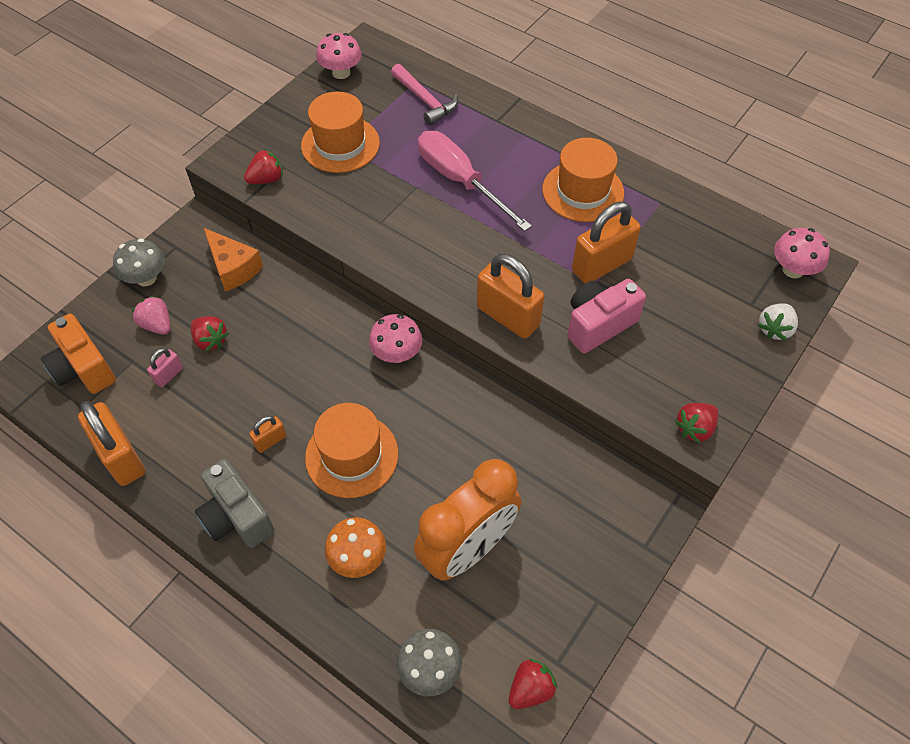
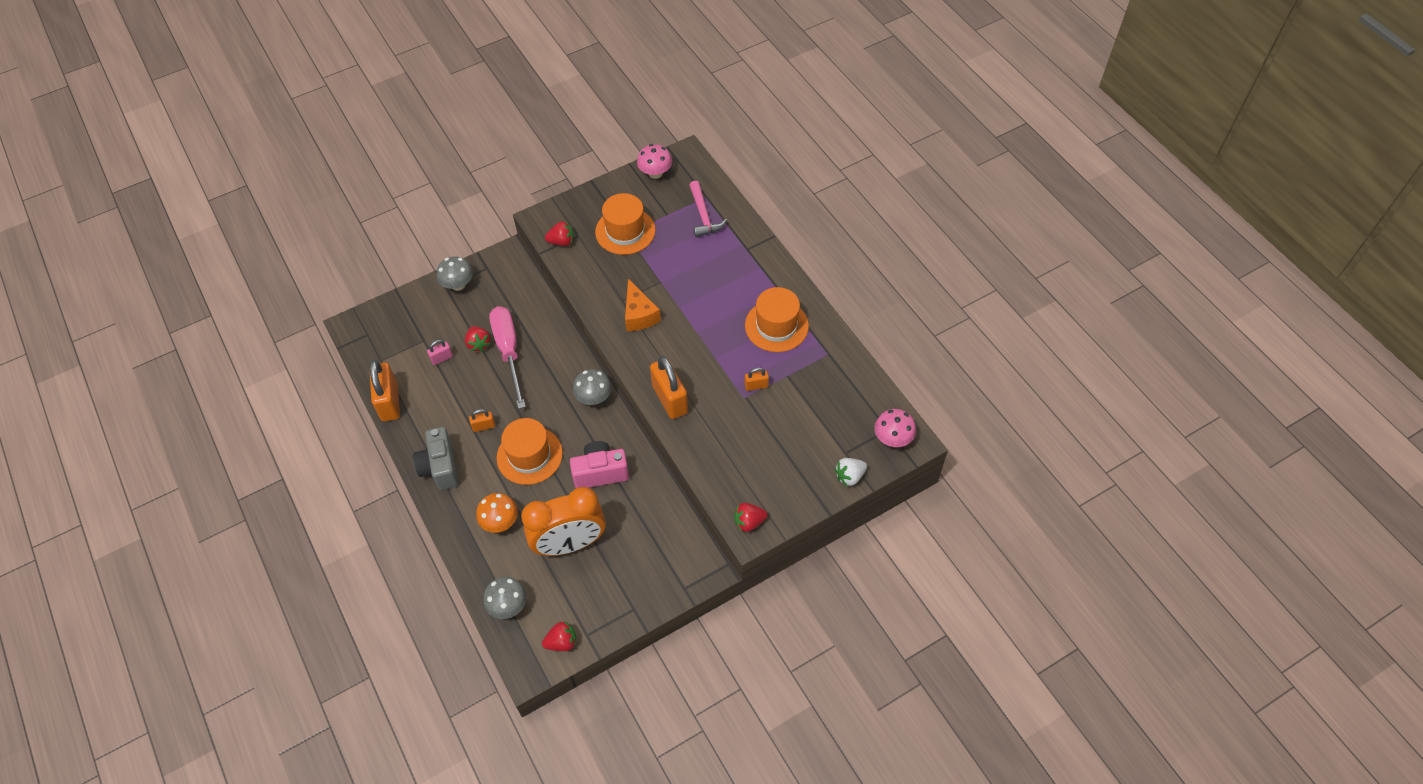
camera: 25 degrees right, 0 degrees up
(83, 369) = (392, 335): orange camera -> none
(157, 325) = (450, 321): pink strawberry -> none
(233, 268) = (517, 297): orange cheese -> orange cheese (639, 315)
(397, 354) = (594, 398): pink mushroom -> grey mushroom
(460, 181) = (693, 288): pink screwdriver -> pink screwdriver (509, 351)
(598, 325) = (728, 427): pink camera -> pink camera (600, 472)
(601, 265) = (756, 386): orange padlock -> orange padlock, size x0.48

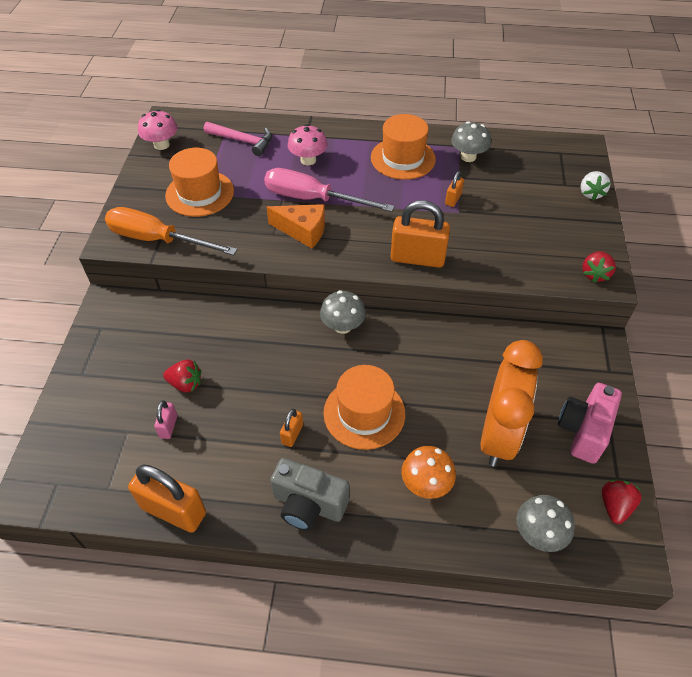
camera: 55 degrees left, 5 degrees down
(458, 284) = (92, 362): grey mushroom -> grey mushroom (468, 157)
(509, 351) = (222, 363): pink screwdriver -> pink screwdriver (313, 199)
(561, 242) = (158, 240): red strawberry -> orange screwdriver
(600, 472) = (433, 366): pink camera -> pink camera (583, 431)
(892, 439) = (571, 154): pink mushroom -> pink mushroom (308, 160)

